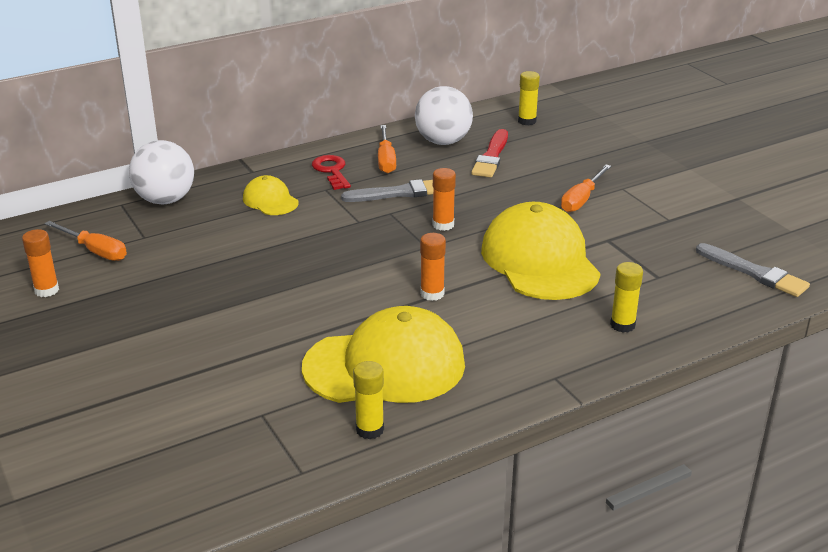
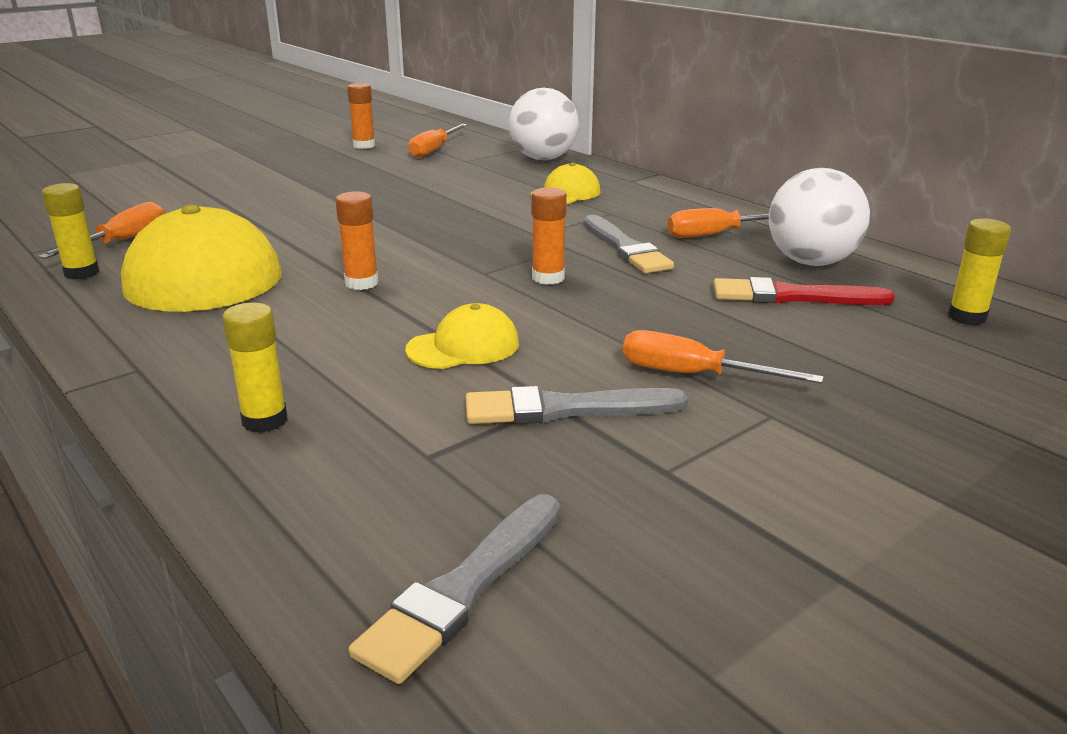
camera: 80 degrees right, 5 degrees down
(295, 418) = (122, 241): none -> orange screwdriver
(332, 171) = (661, 211): red key -> none
(539, 260) = (463, 347): yellow cap -> yellow cap, size x0.49
(614, 237) = (565, 409): none -> grey brush

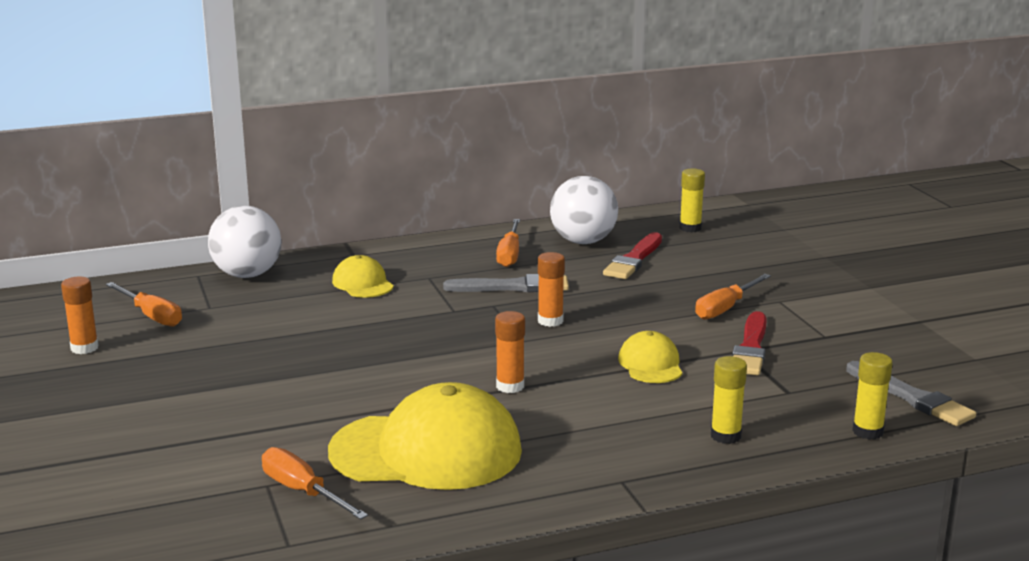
camera: 70 degrees left, 5 degrees down
(81, 273) = (383, 511): yellow glue stick -> yellow glue stick (867, 432)
(565, 409) = (750, 348): grey brush -> red brush

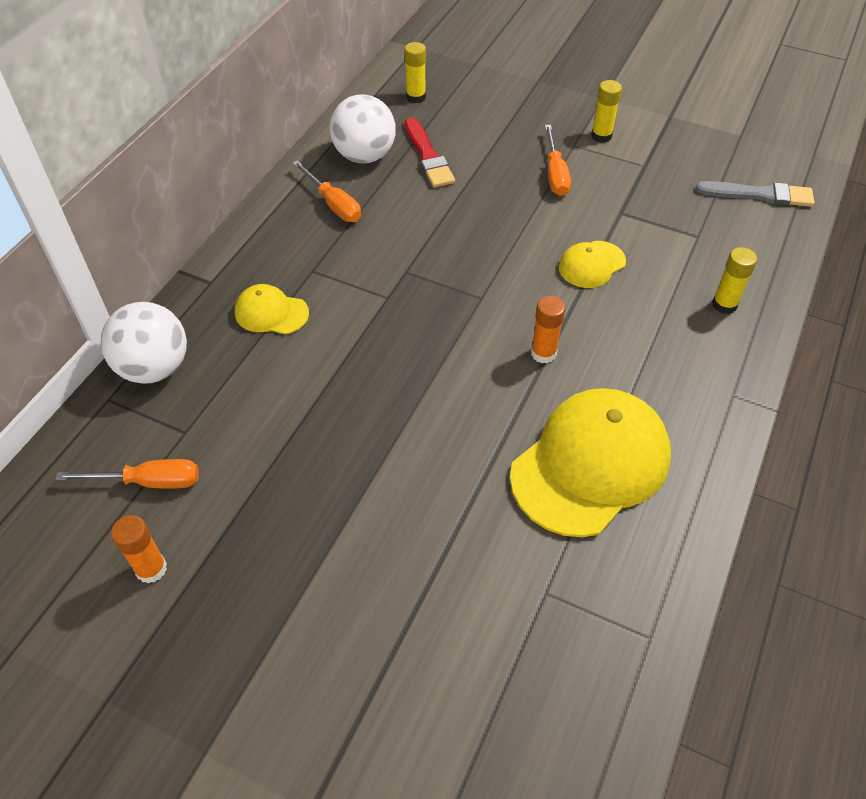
camera: 45 degrees left, 30 degrees up
(303, 492) = (578, 577): orange screwdriver -> none
(512, 287) = (389, 241): grey brush -> none
(550, 321) = (469, 263): orange glue stick -> none
(650, 364) = (591, 264): yellow cap -> yellow cap turned 75 degrees counterclockwise
(750, 348) = (623, 206): red brush -> none
(867, 432) = (781, 243): yellow glue stick -> yellow glue stick (601, 136)

